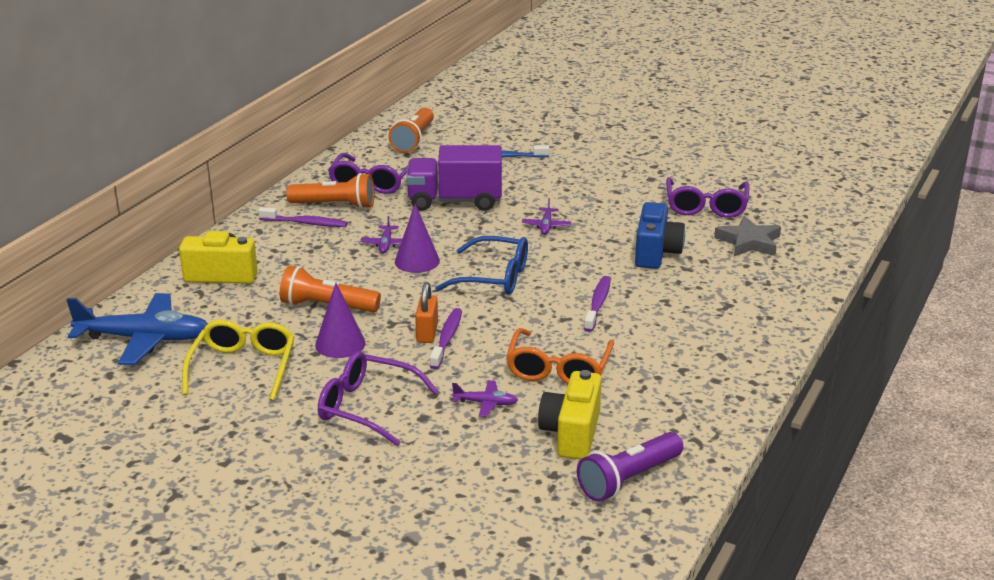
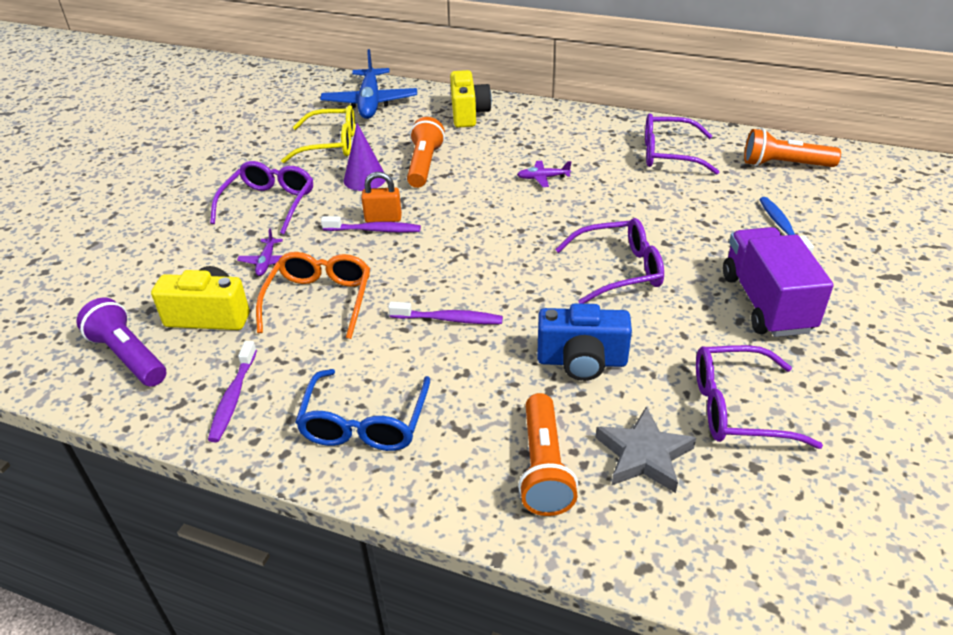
camera: 85 degrees right, 10 degrees up
(305, 223) = (569, 134): purple toothbrush -> purple toothbrush (233, 397)
(335, 205) = (610, 143): orange flashlight -> orange flashlight (543, 467)
(417, 261) = (515, 198): purple cone -> none
(455, 201) = (651, 205): purple truck -> purple truck (766, 303)
(494, 277) = (492, 245): blue glasses -> blue glasses (365, 423)
(546, 226) = (619, 270): purple plane -> purple glasses
(558, 369) = (319, 300): orange glasses -> orange glasses turned 90 degrees clockwise

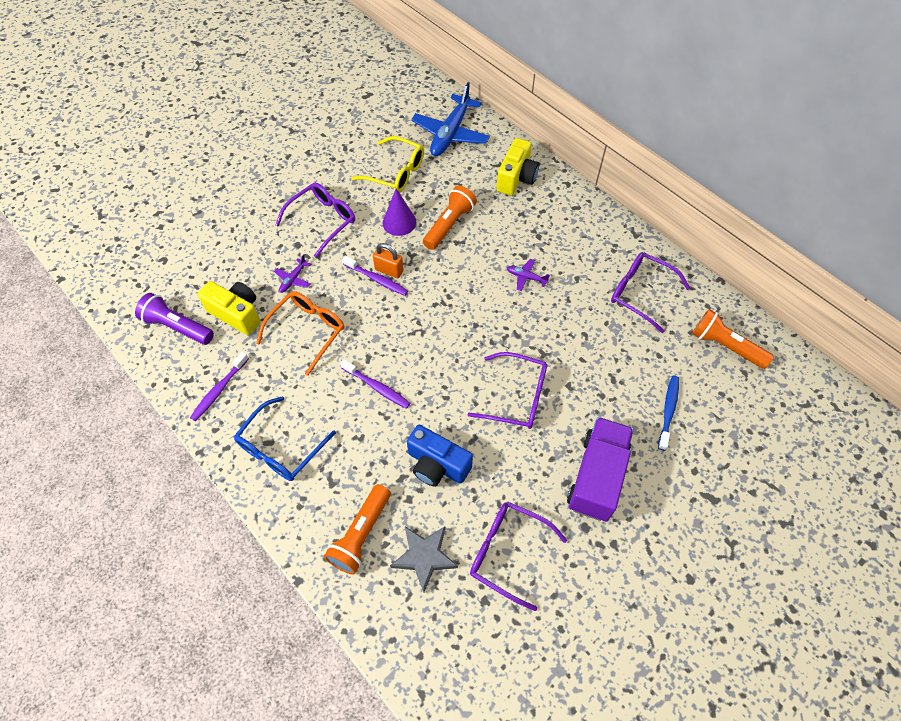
camera: 25 degrees right, 20 degrees up
(129, 356) = (177, 327): purple flashlight -> purple flashlight turned 45 degrees counterclockwise

